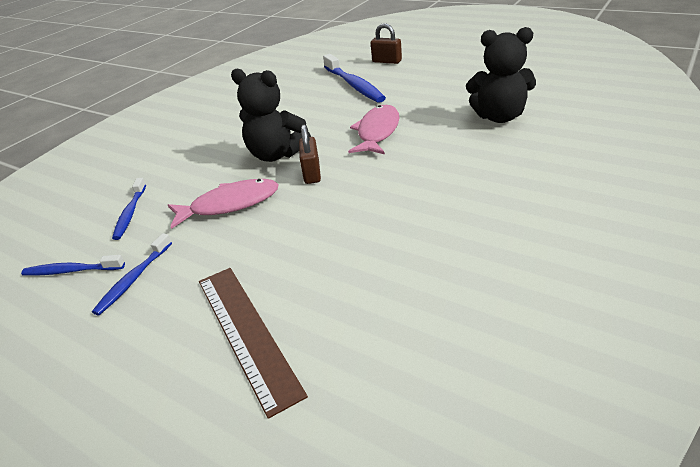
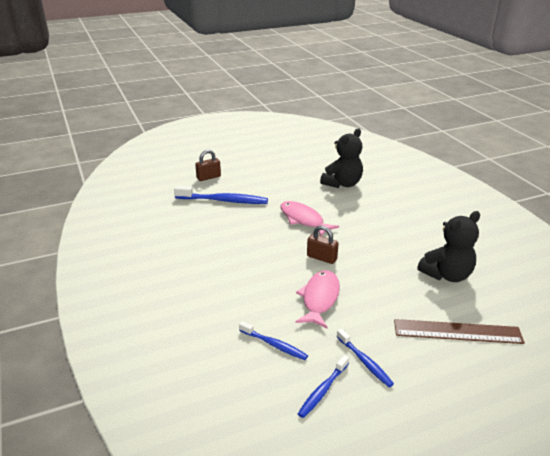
camera: 60 degrees left, 5 degrees down
(276, 154) = (278, 261): black teddy bear -> black teddy bear (447, 275)

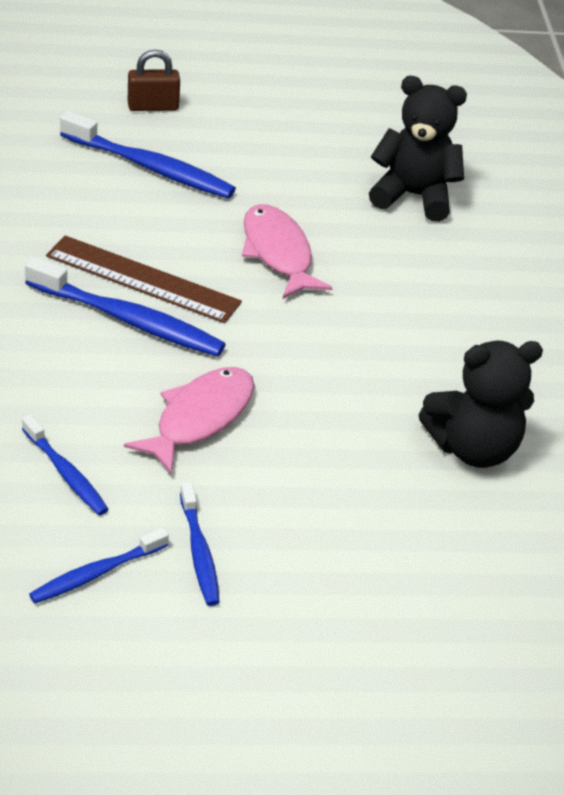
camera: 15 degrees right, 10 degrees up
(256, 265) = (128, 320): none -> blue toothbrush
(322, 258) = (258, 341): brown padlock -> none
(342, 184) = (413, 196): black teddy bear -> black teddy bear turned 135 degrees counterclockwise
(457, 332) = (404, 556): brown ruler -> brown ruler (142, 279)

